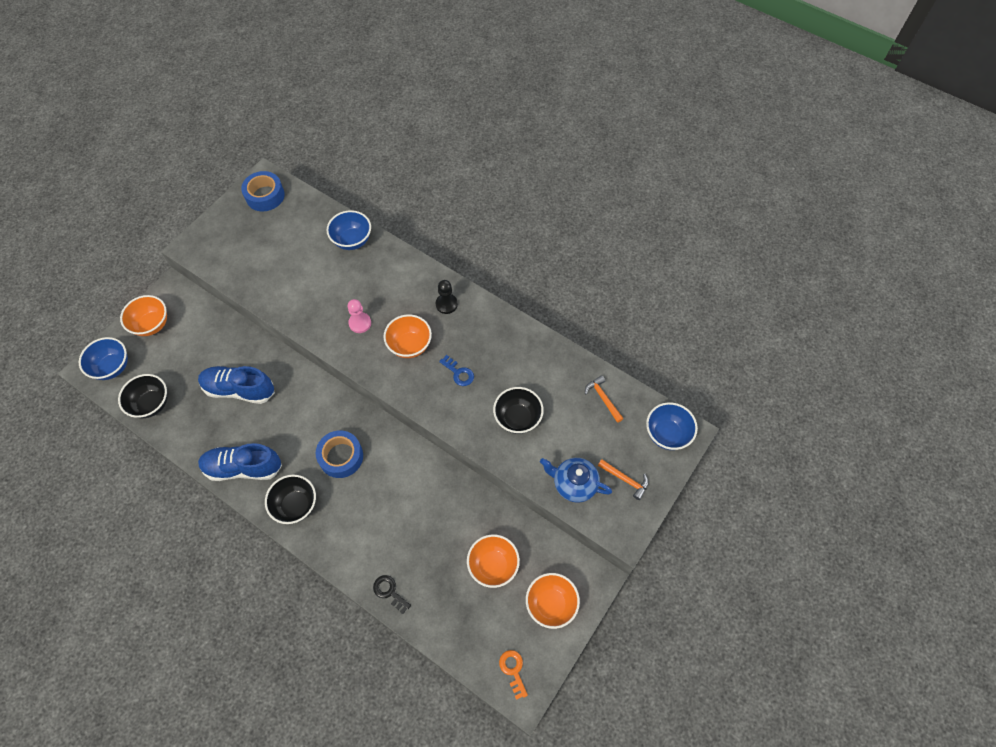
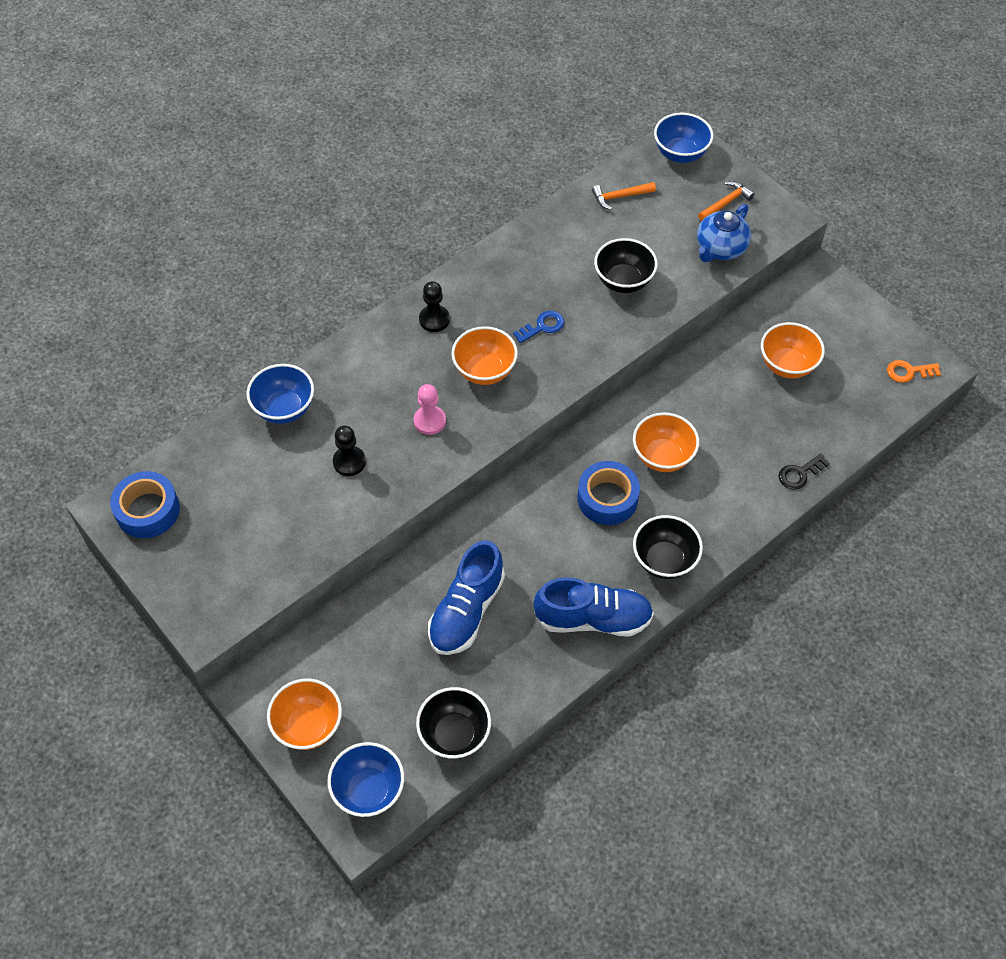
camera: 75 degrees left, 5 degrees down
(243, 468) = (593, 618): blue shoe -> blue shoe turned 105 degrees counterclockwise
(318, 286) = (349, 462): none -> black pawn
(551, 604) = (841, 322): orange bowl -> orange bowl (662, 456)

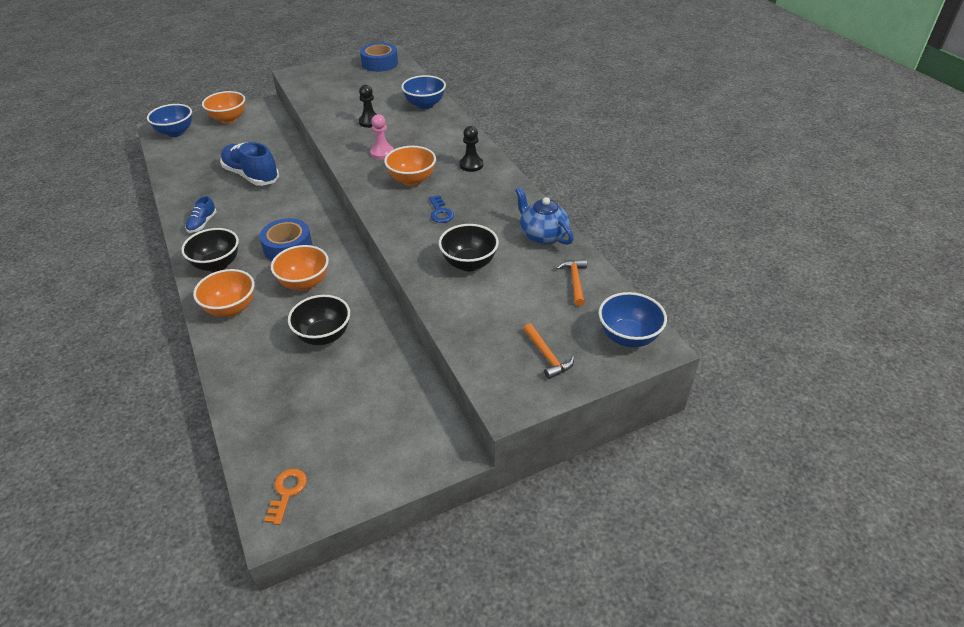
camera: 105 degrees right, 15 degrees down
(454, 734) = (178, 161): black bowl -> black bowl (324, 336)
(593, 618) = (202, 223): blue shoe -> blue shoe, size x0.50
(720, 249) = (484, 336): blue teapot -> blue teapot (542, 235)
(787, 365) = (350, 388): orange bowl -> orange bowl (231, 308)
(799, 474) = (231, 363): black key -> none

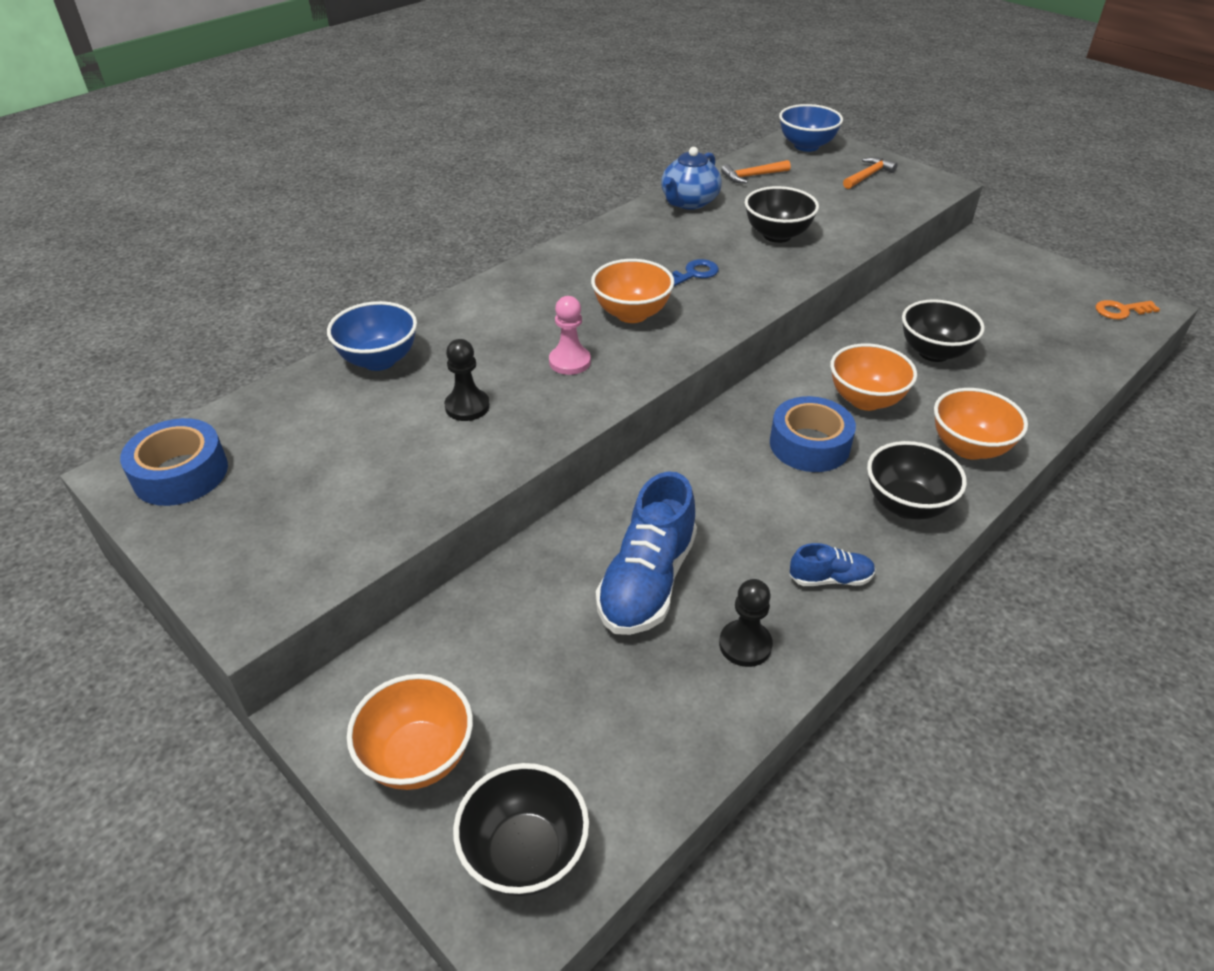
camera: 110 degrees left, 0 degrees up
(175, 132) = (525, 853): blue bowl -> black bowl
(471, 165) = (562, 274): black pawn -> black pawn (745, 645)

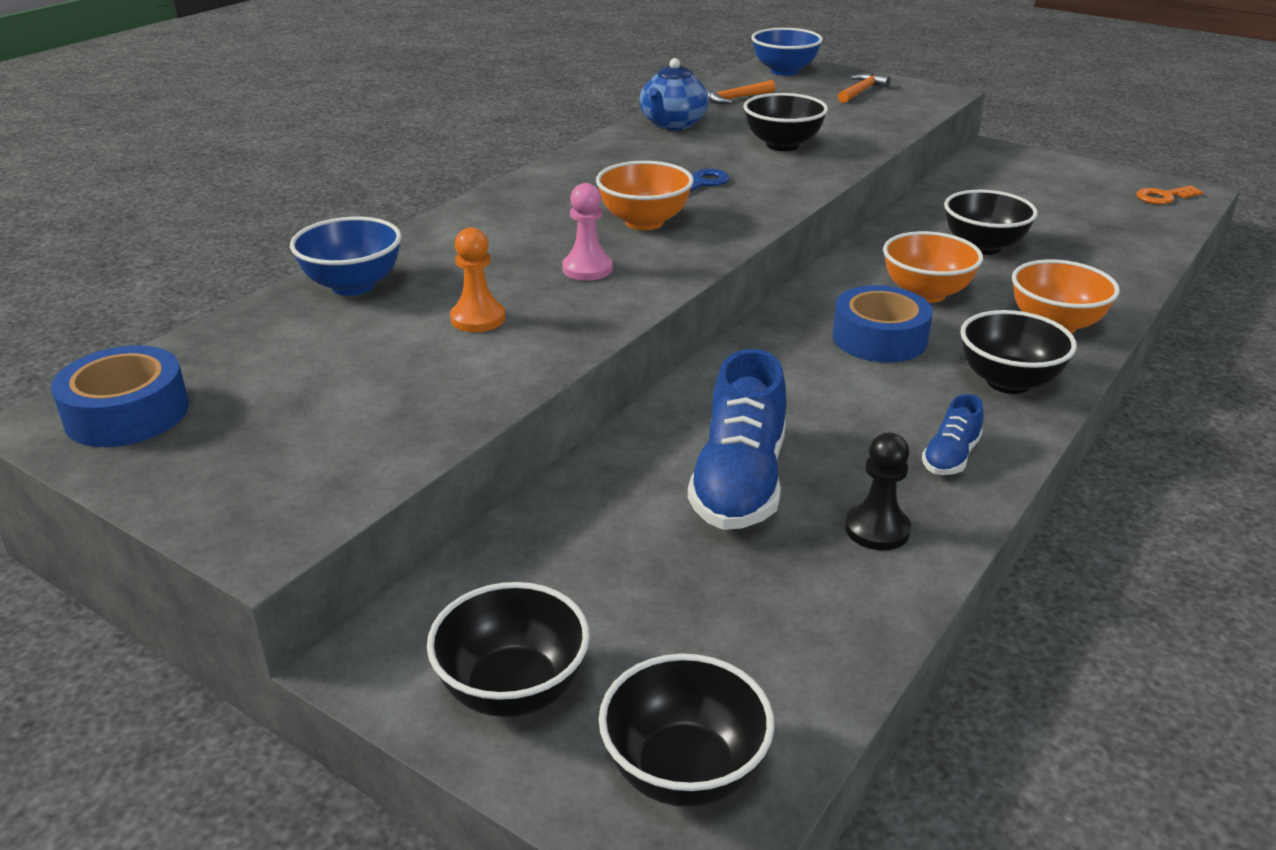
camera: 10 degrees left, 10 degrees down
(418, 757) = (513, 690): orange bowl -> black bowl
(467, 406) = (478, 319): black pawn -> orange pawn
(830, 578) = (950, 457): blue shoe -> blue shoe turned 135 degrees clockwise

